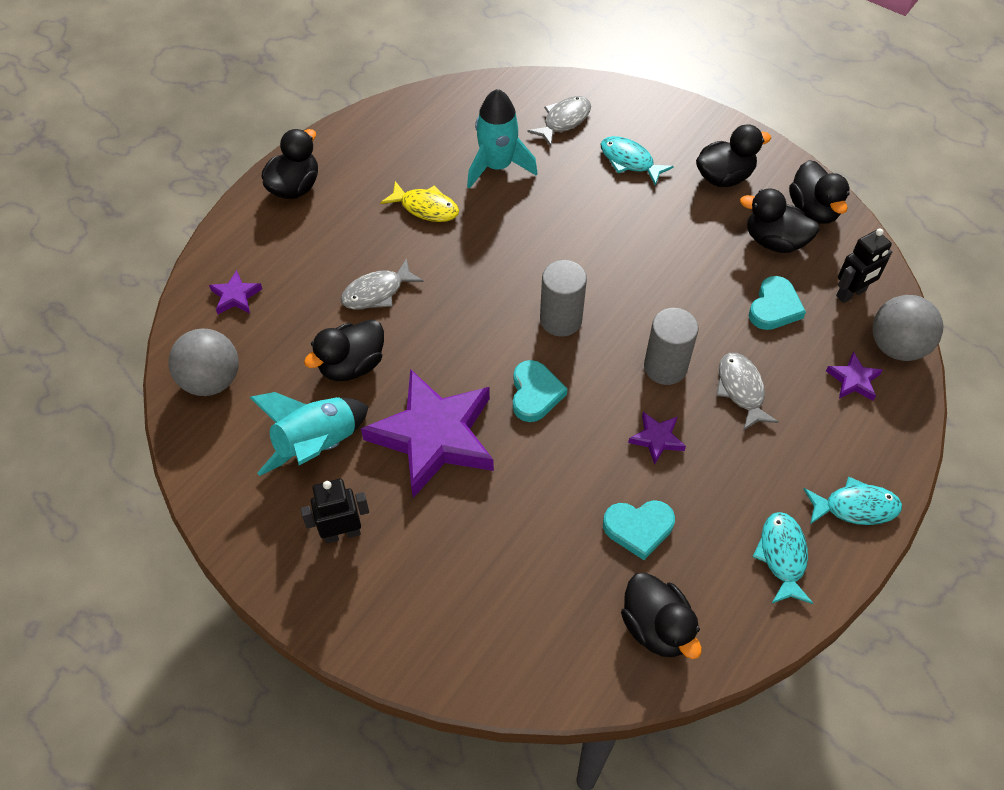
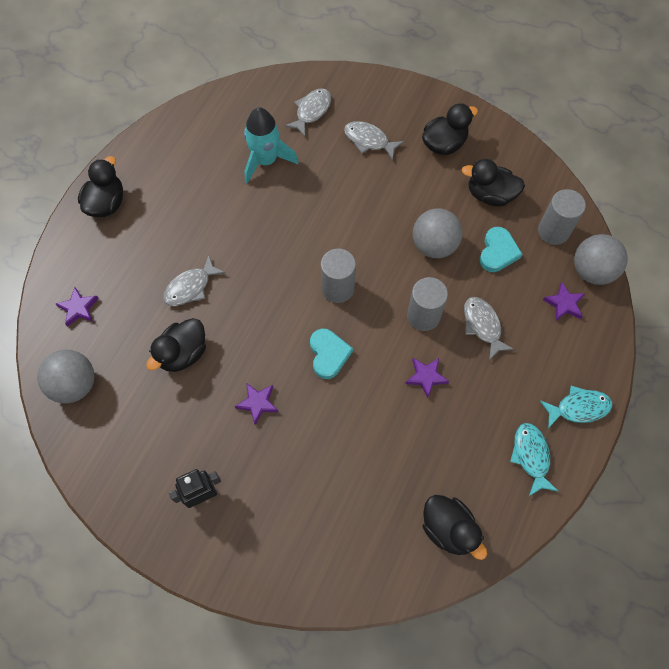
camera: 10 degrees left, 10 degrees up
(317, 445) = (169, 426): turquoise rocket -> none
(426, 208) = (215, 206): yellow fish -> none
(434, 436) = (257, 403): purple star -> purple star, size x0.42
(629, 161) = (369, 140): turquoise fish -> grey fish
(638, 528) = (423, 452): turquoise heart -> none
(692, 288) = (434, 245): none -> grey ball
(813, 210) = (516, 163): black duck -> none
(851, 293) = (553, 231): black robot -> grey cylinder

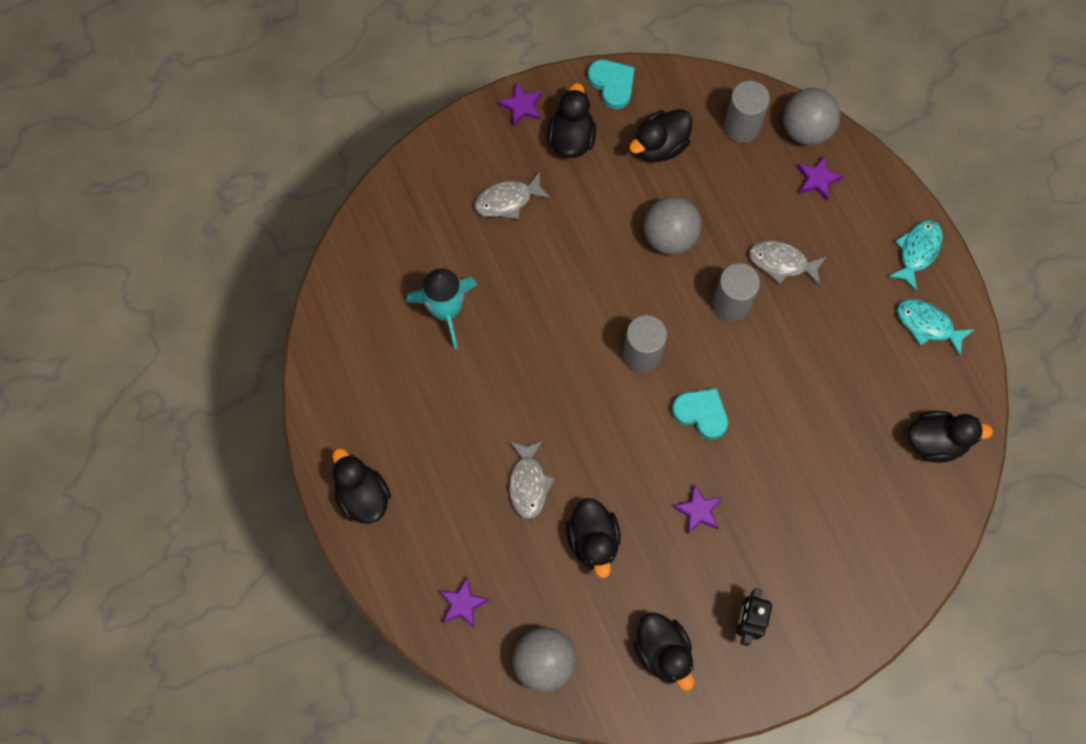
camera: 50 degrees left, 5 degrees up
(138, 454) = (663, 652): none -> black duck
(311, 111) = (426, 225): grey fish -> none
(426, 377) = (790, 349): purple star -> purple star (522, 106)
(498, 252) = (722, 189): turquoise heart -> turquoise heart (612, 84)

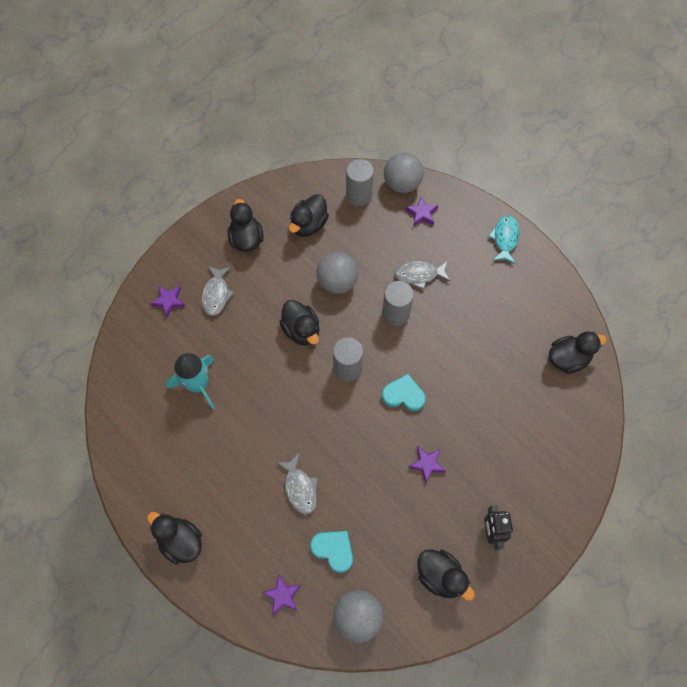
camera: 20 degrees left, 5 degrees down
(507, 200) = (216, 294): grey fish -> grey fish turned 45 degrees counterclockwise
(522, 106) = (204, 228): purple star -> purple star (168, 301)
(593, 541) = (361, 512): black duck -> black duck (301, 330)
(612, 84) = (262, 195): turquoise heart -> turquoise heart (333, 550)
(928, 325) = (531, 283): turquoise fish -> none

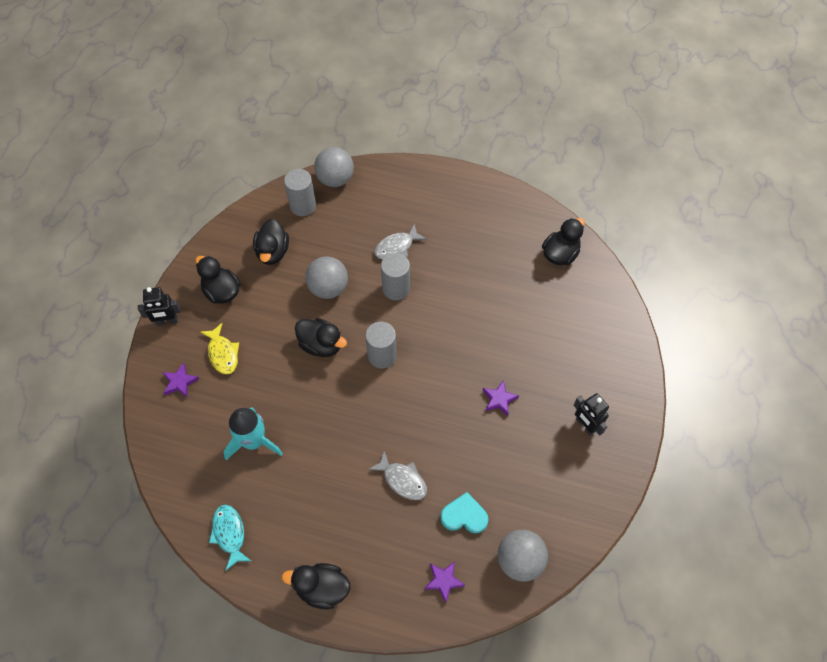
camera: 30 degrees left, 5 degrees down
(188, 242) = (167, 321): none -> black robot
(216, 294) = (222, 353): grey fish -> yellow fish
(403, 395) = (444, 353): turquoise heart -> none
(422, 213) = (367, 195): purple star -> none
(440, 576) = (567, 485): black duck -> none
(505, 238) = (450, 183): turquoise fish -> turquoise fish (229, 534)

